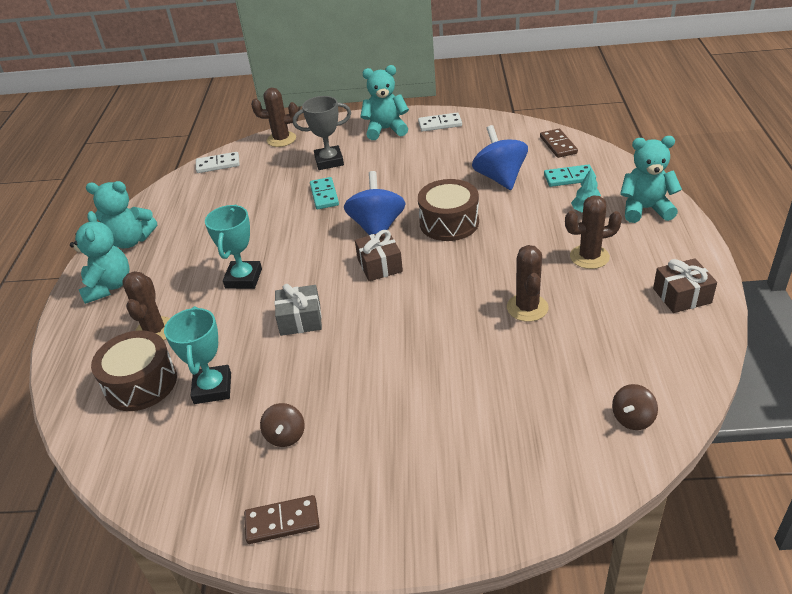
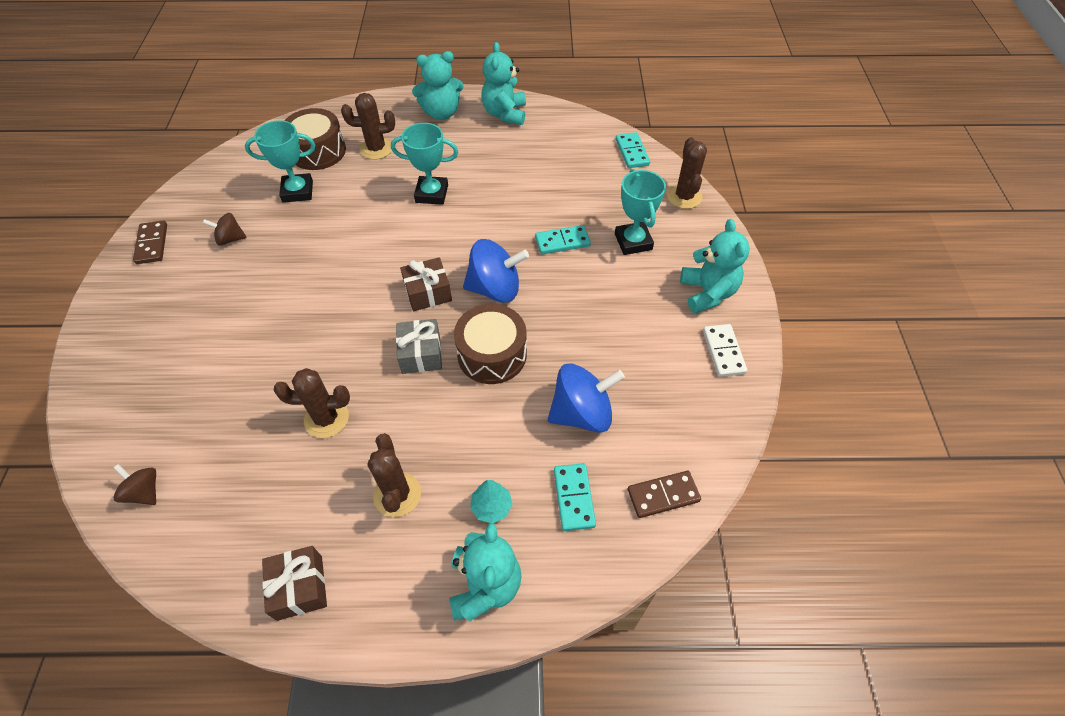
camera: 85 degrees right, 15 degrees up
(218, 164) = (632, 152): white domino -> turquoise domino
(300, 320) = (363, 237): grey gift -> grey gift (421, 354)
(329, 161) = (633, 242): grey trophy -> turquoise trophy

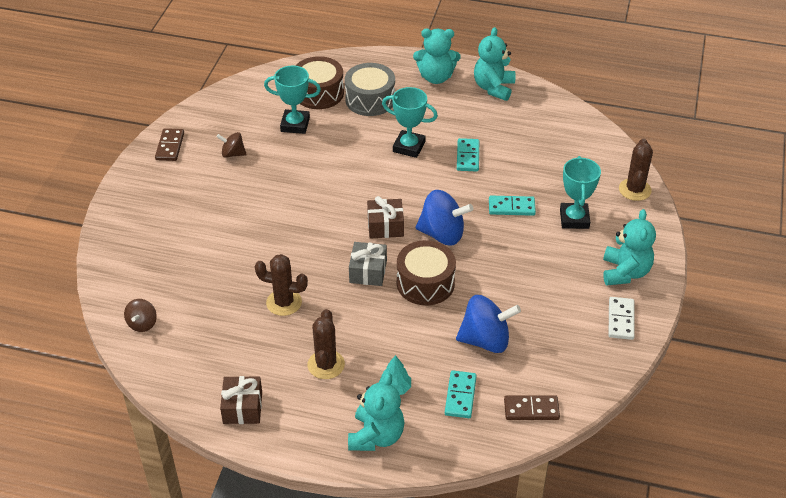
camera: 15 degrees right, 10 degrees down
(144, 492) = (142, 324): brown spinning top -> brown spinning top turned 135 degrees counterclockwise
(376, 149) = (370, 100): brown cactus -> grey drum
(632, 152) = (600, 142): turquoise domino -> turquoise domino (468, 156)

